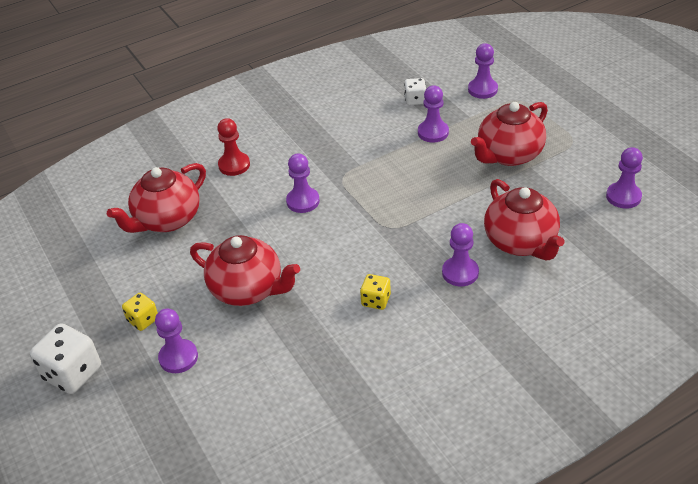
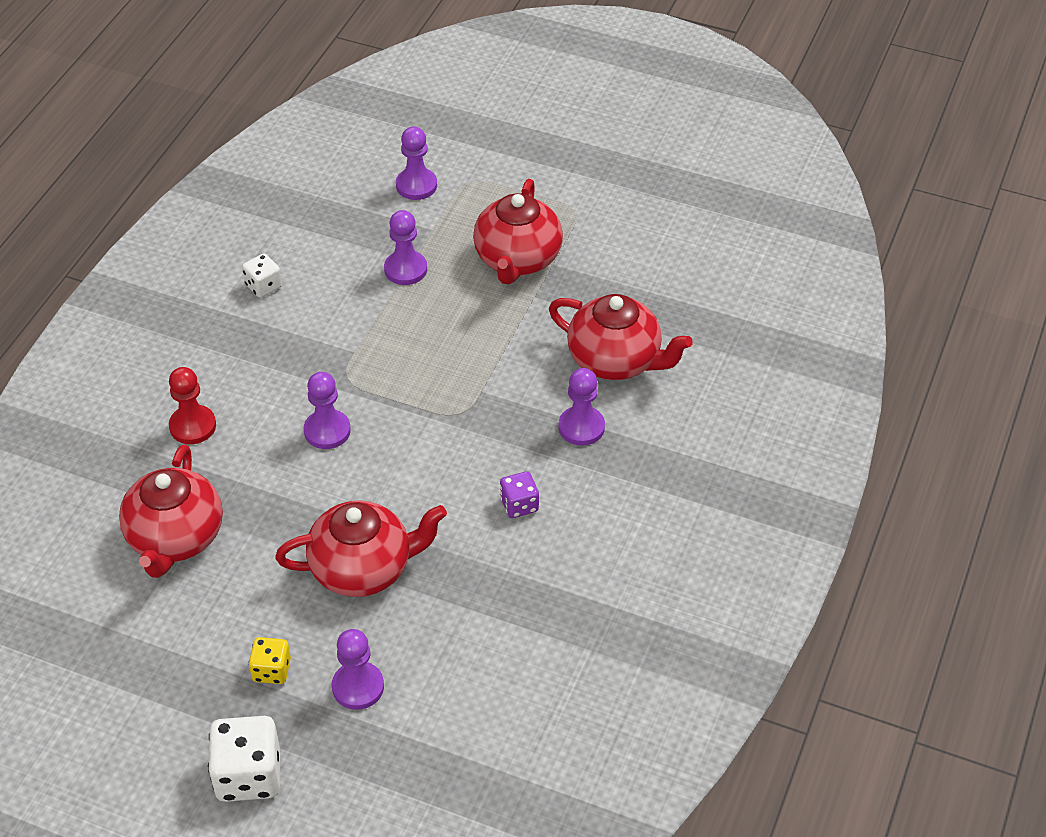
camera: 40 degrees left, 5 degrees up
(376, 300) = (519, 505): yellow dice -> purple dice
(415, 100) = (345, 234): white dice -> white dice (263, 286)
(623, 196) = (678, 256): purple pawn -> none

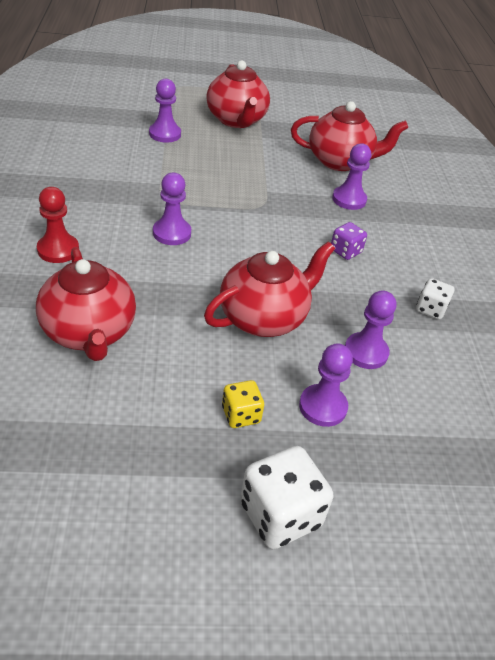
camera: 30 degrees left, 5 degrees down
(263, 286) = (64, 156): white dice -> white dice (430, 309)
(416, 185) = (141, 92): purple pawn -> purple pawn (366, 352)

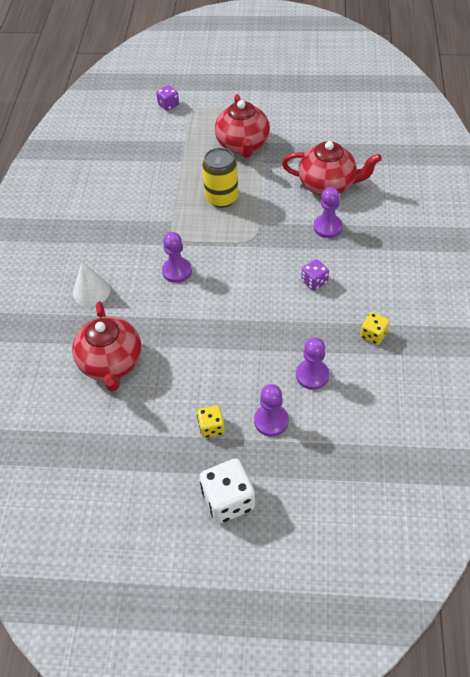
camera: 15 degrees right, 10 degrees up
(58, 250) = (91, 291): red pawn -> white cone
(146, 80) = (168, 105): none -> purple dice
(165, 134) = (180, 167): purple pawn -> none
(219, 165) = (222, 198): none -> yellow can
(264, 318) = (239, 347): red teapot -> none
(430, 309) = (373, 335): white dice -> yellow dice

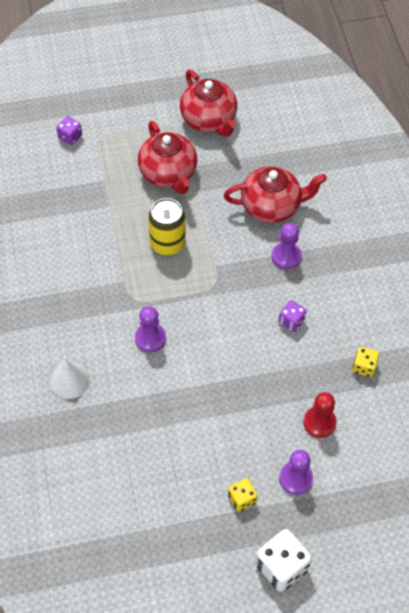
camera: 20 degrees left, 5 degrees up
(111, 363) = (120, 455): red teapot -> red teapot (209, 120)
(312, 375) = (319, 422): purple pawn -> red pawn

